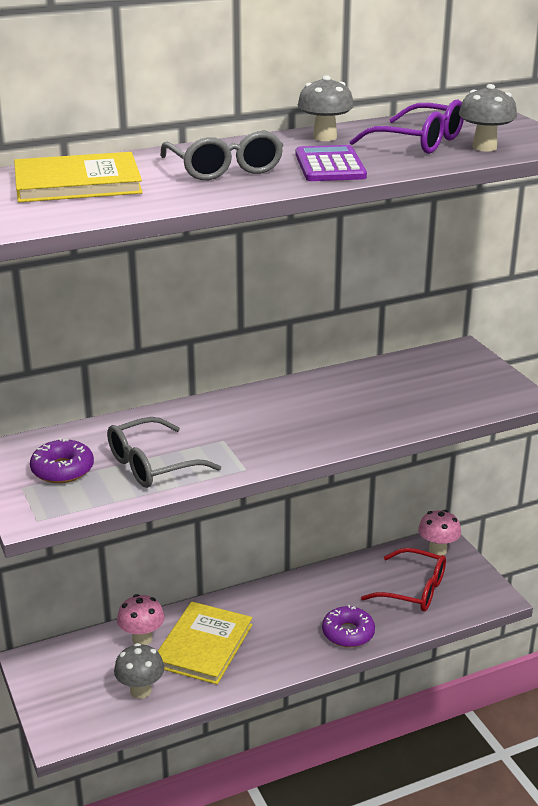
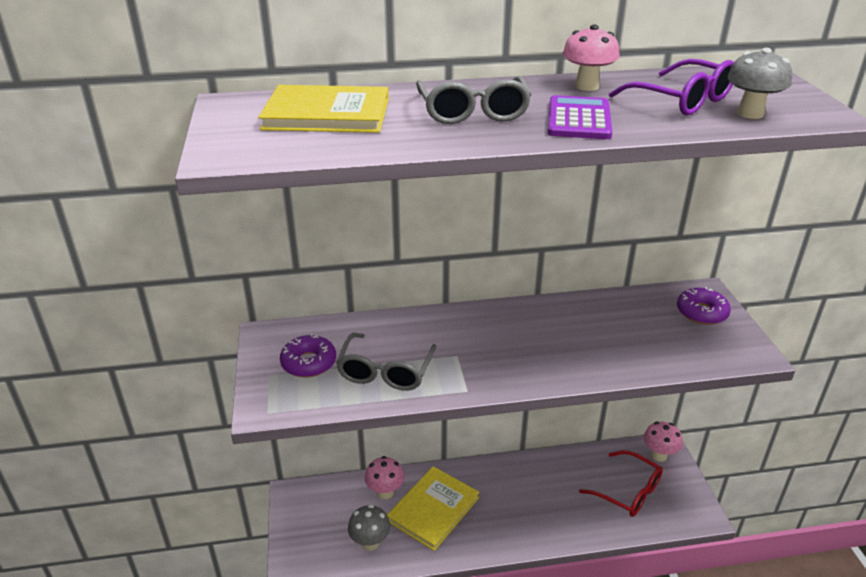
camera: 15 degrees right, 5 degrees up
(152, 465) = (385, 371): grey glasses -> grey glasses turned 60 degrees counterclockwise
(324, 137) = (587, 86): grey mushroom -> pink mushroom
(348, 633) = (559, 524): purple donut -> purple donut (701, 312)

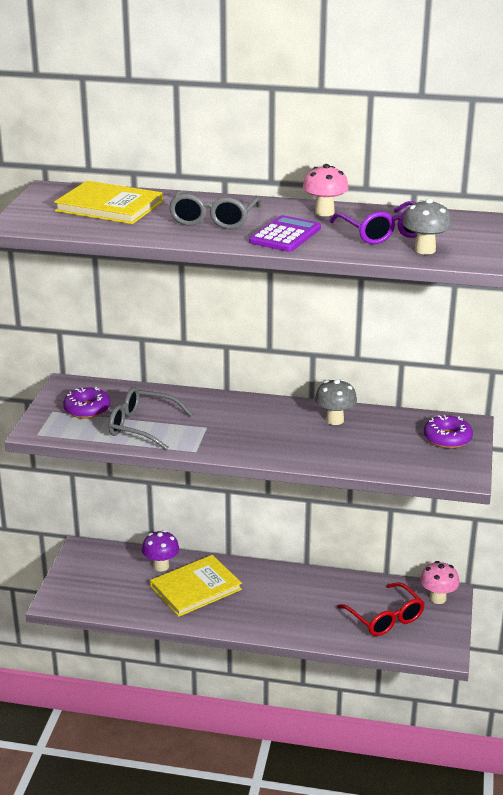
camera: 20 degrees right, 5 degrees down
(370, 542) = (127, 598): grey mushroom -> grey mushroom (335, 420)
(385, 371) = (142, 426): grey glasses -> grey glasses turned 75 degrees clockwise
(385, 492) = (161, 566): pink mushroom -> purple mushroom

